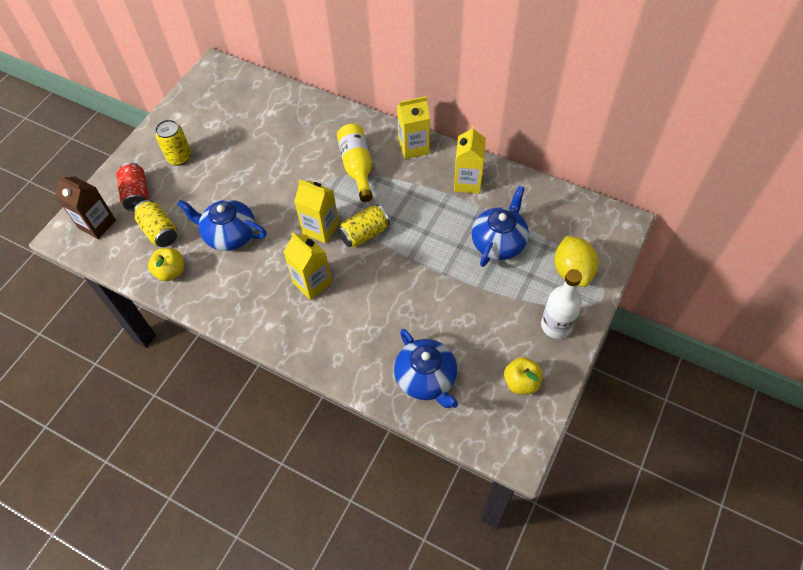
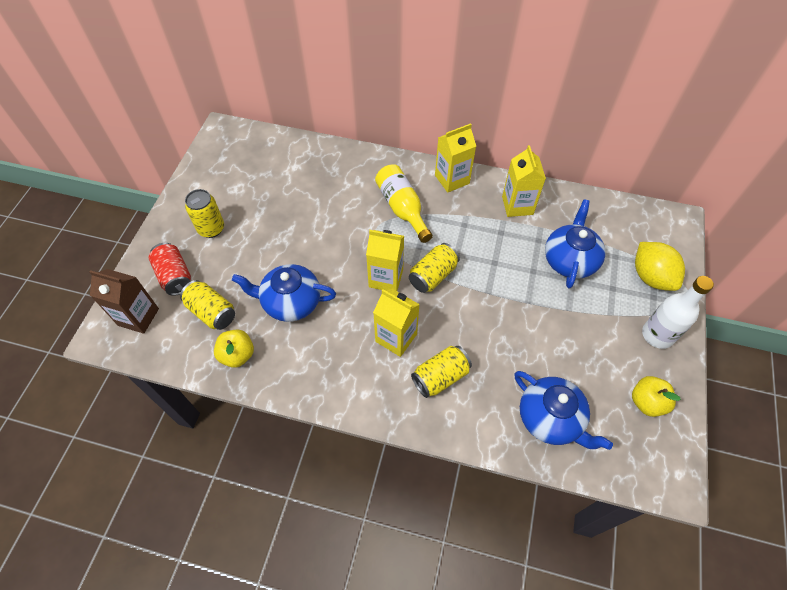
camera: 15 degrees left, 0 degrees up
(340, 324) = (440, 377): none -> yellow can

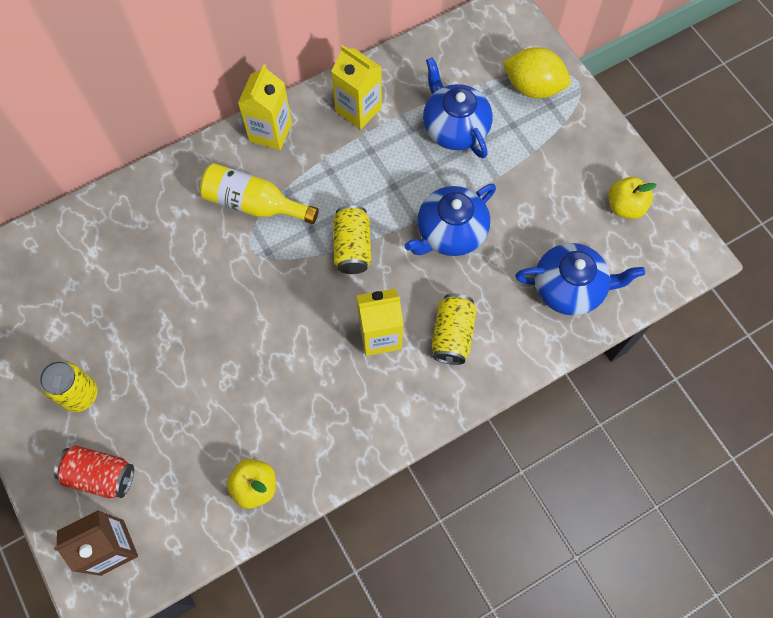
camera: 45 degrees left, 10 degrees up
(212, 312) = (182, 473): yellow can -> none
(290, 302) = (248, 392): blue teapot -> blue teapot (450, 232)
(386, 278) = (312, 288): yellow carton -> none
(657, 335) = (583, 139): white bottle -> none

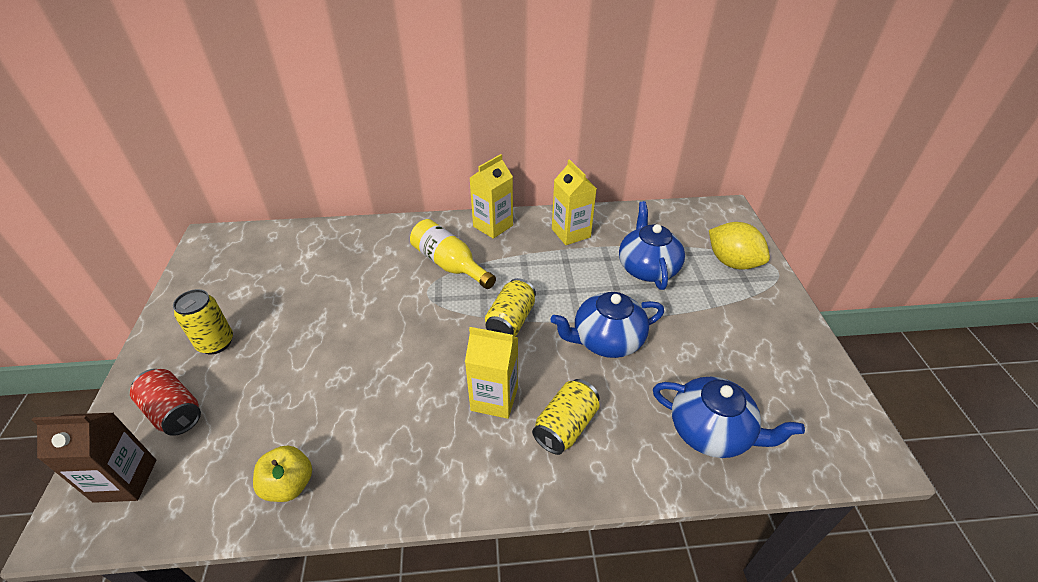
camera: 25 degrees right, 25 degrees down
(625, 206) = (798, 380): yellow apple -> none

